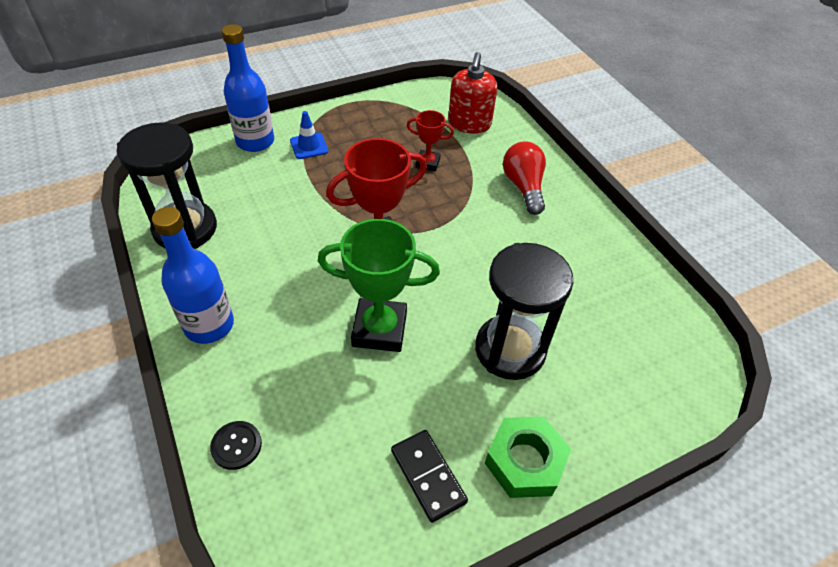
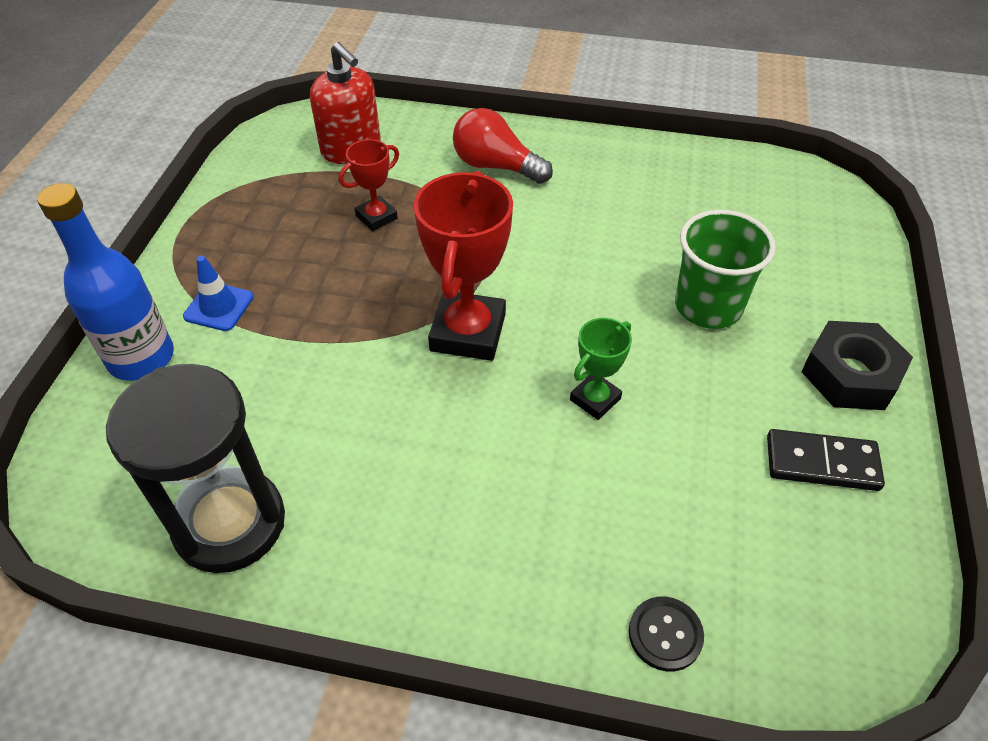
camera: 50 degrees left, 0 degrees up
(209, 325) = (443, 576): blue bottle -> none
(379, 329) = (595, 399): green trophy -> green trophy, size x0.54
(510, 349) = (708, 306): black hourglass -> green cup
(525, 461) = (850, 374): green nut -> black nut

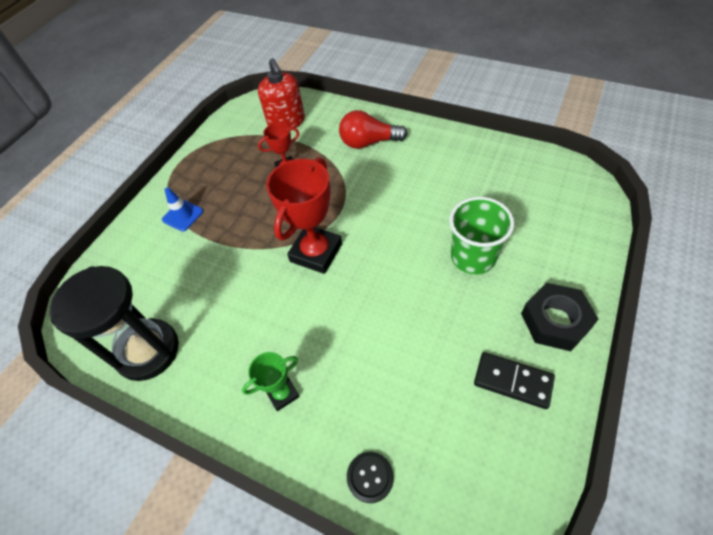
camera: 20 degrees right, 5 degrees up
(141, 358) = (133, 241): blue bottle -> none
(495, 166) = (368, 142): red light bulb -> red light bulb turned 45 degrees counterclockwise
(595, 399) = (378, 310): green trophy -> green trophy (282, 393)

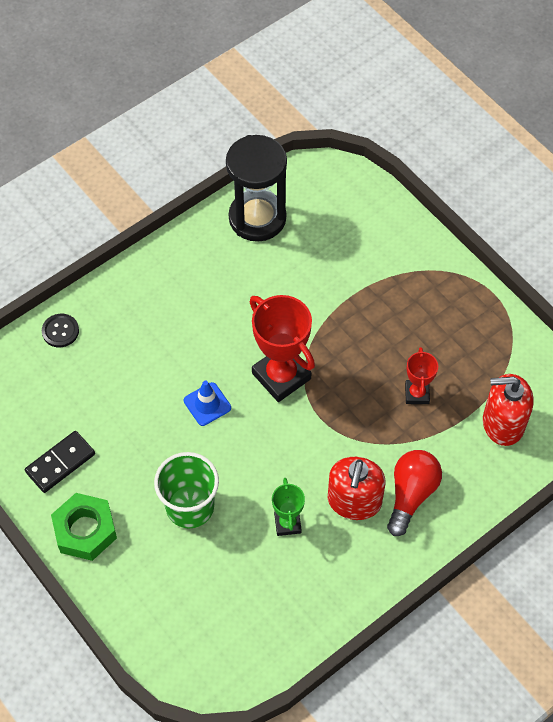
camera: 110 degrees right, 5 degrees up
(183, 215) = (404, 278): blue traffic cone -> blue traffic cone (207, 404)
(282, 393) = (158, 299): green trophy -> green trophy (287, 523)
(394, 167) = (354, 501): none -> red soap dispenser
(555, 321) = (85, 530): black nut -> green nut

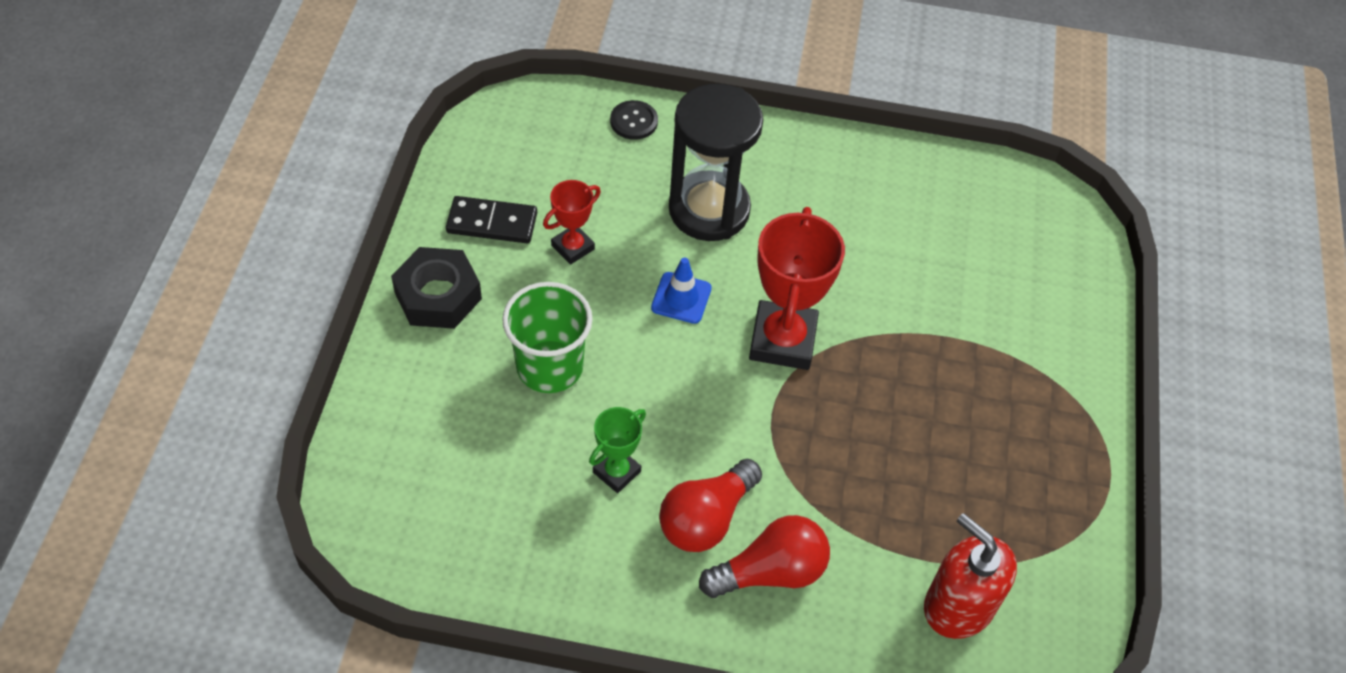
camera: 45 degrees right, 5 degrees down
(85, 530) = (438, 295): green nut -> black nut
(257, 218) = (939, 188): black hourglass -> black hourglass (709, 210)
(354, 501) = (706, 519): red soap dispenser -> red light bulb
(417, 394) = (900, 486): red trophy -> red trophy (572, 247)

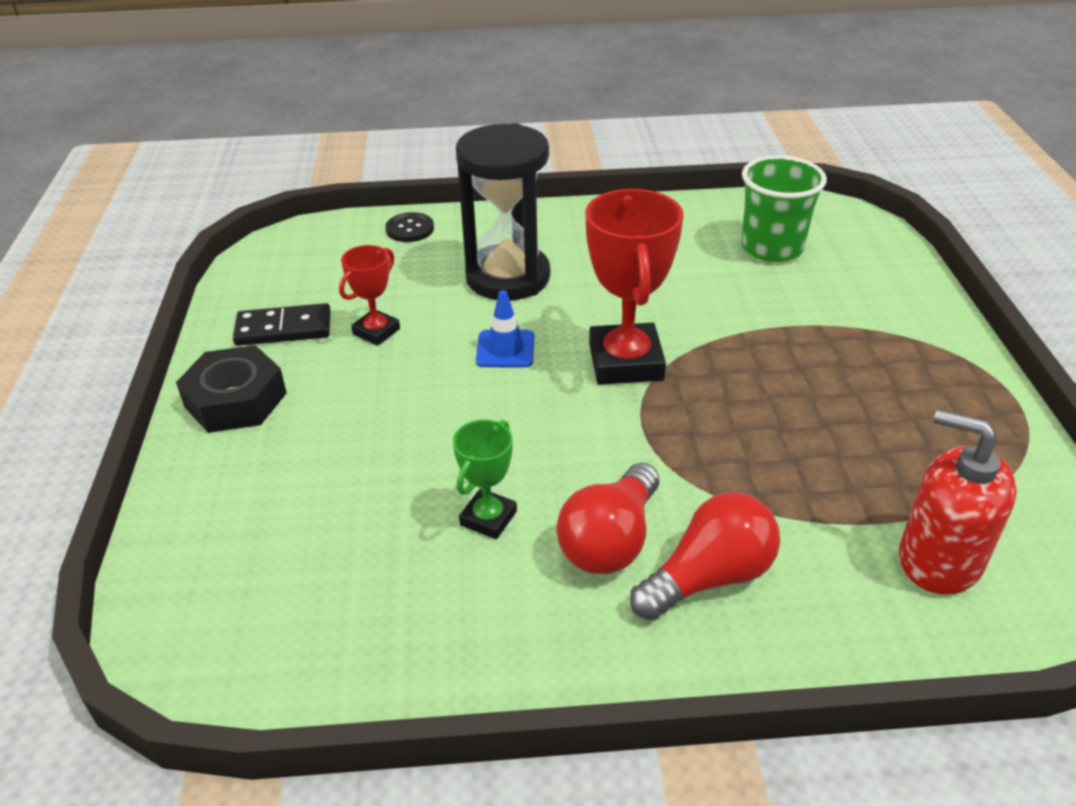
camera: 10 degrees left, 15 degrees down
(550, 367) = (380, 436): green cup -> green cup (772, 248)

